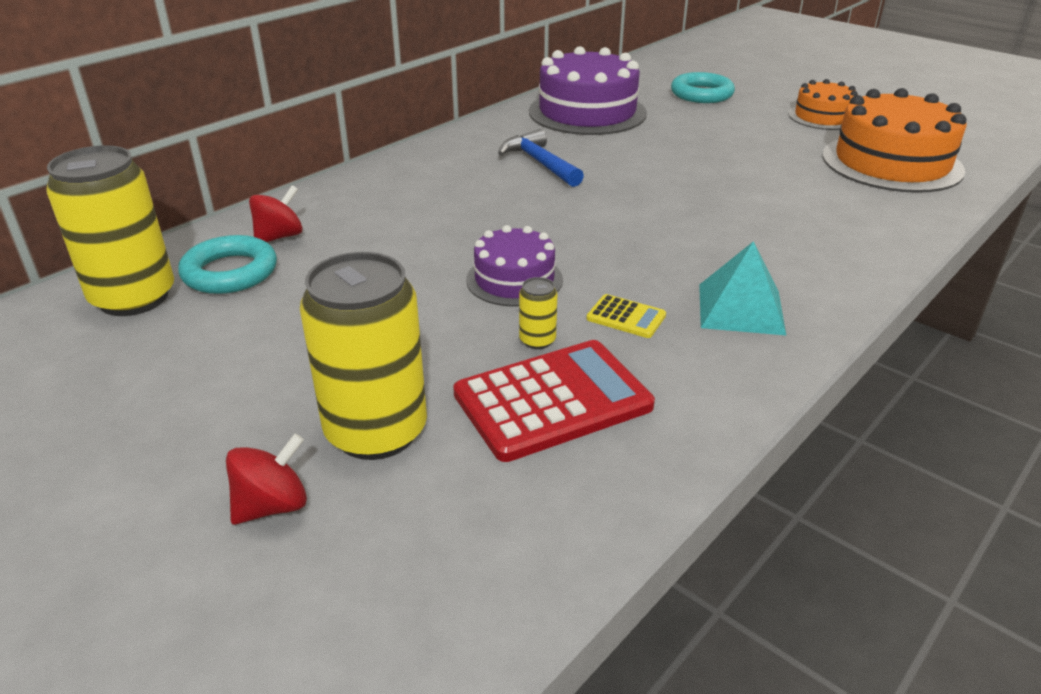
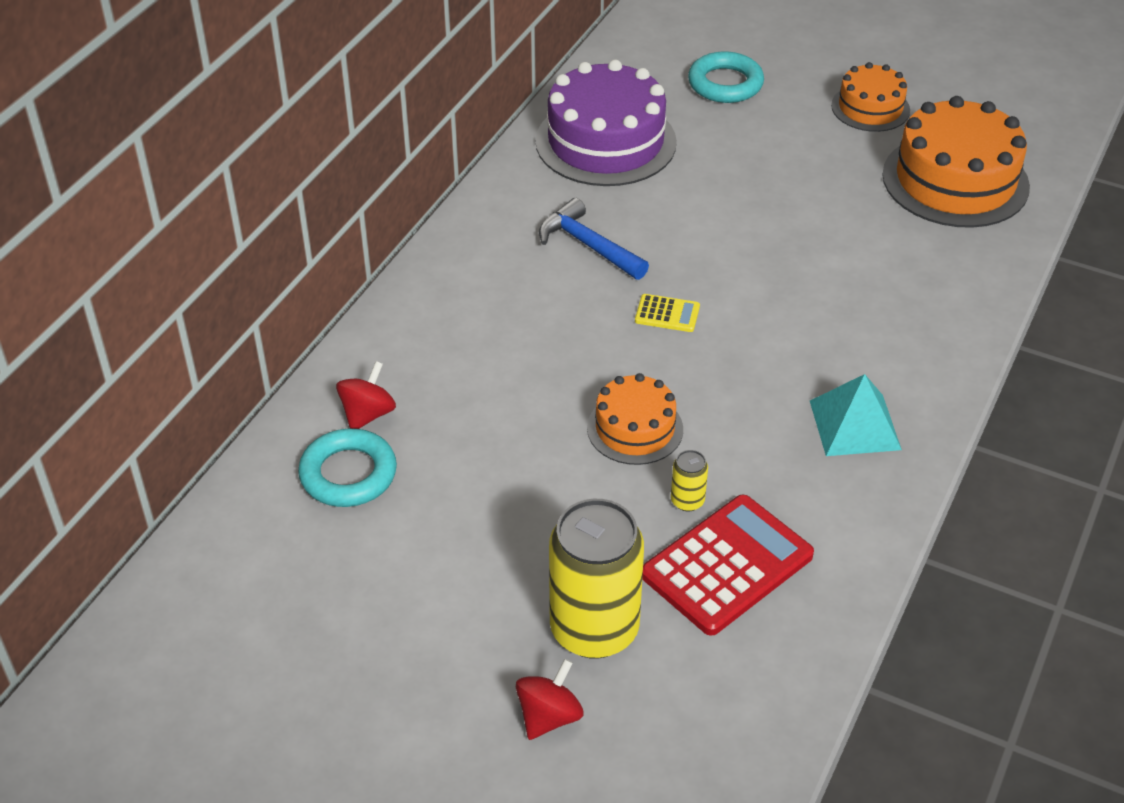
camera: 15 degrees left, 10 degrees up
(134, 298) = (274, 527): yellow can -> none
(514, 279) = (635, 428): purple cake -> orange cake
(626, 317) = (756, 456): yellow calculator -> yellow calculator (667, 314)

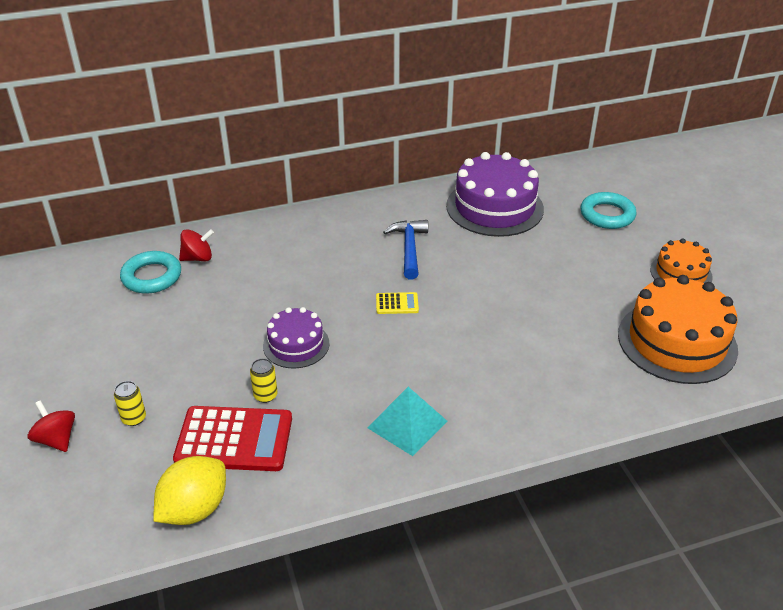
camera: 45 degrees right, 5 degrees down
(549, 716) = (56, 439): red spinning top -> red spinning top turned 120 degrees counterclockwise
(594, 629) = (134, 418): yellow can -> yellow can, size x0.41
(635, 428) = (296, 344): orange cake -> purple cake
(667, 314) = (397, 304): yellow calculator -> yellow calculator turned 60 degrees counterclockwise
(795, 656) = (194, 509): none -> yellow lemon

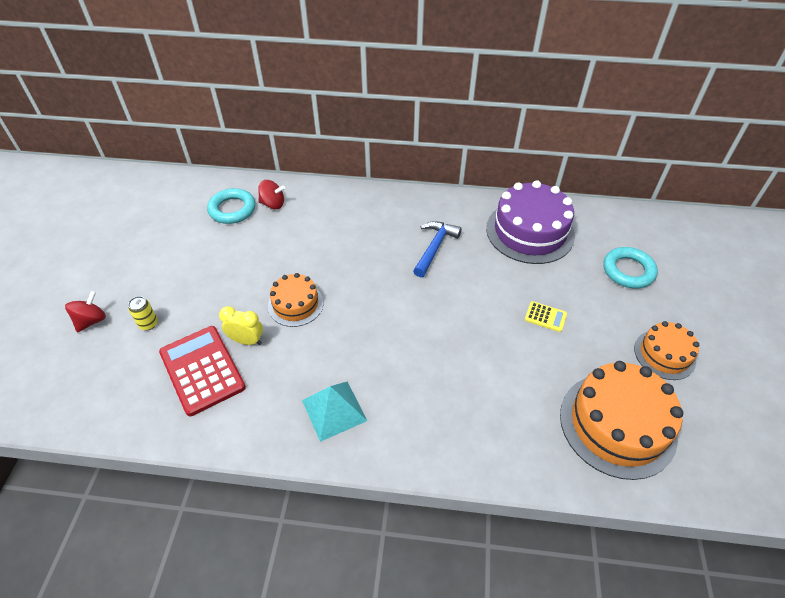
camera: 25 degrees right, 10 degrees up
(56, 439) = (91, 321): red spinning top -> red spinning top turned 45 degrees clockwise
(194, 509) = (140, 418): yellow lemon -> none
(234, 439) = (202, 370): red calculator -> red calculator turned 150 degrees counterclockwise
(265, 395) = (247, 340): yellow can -> yellow clock
(296, 344) = (295, 304): purple cake -> orange cake
(397, 304) = (394, 295): yellow calculator -> yellow calculator (545, 317)

